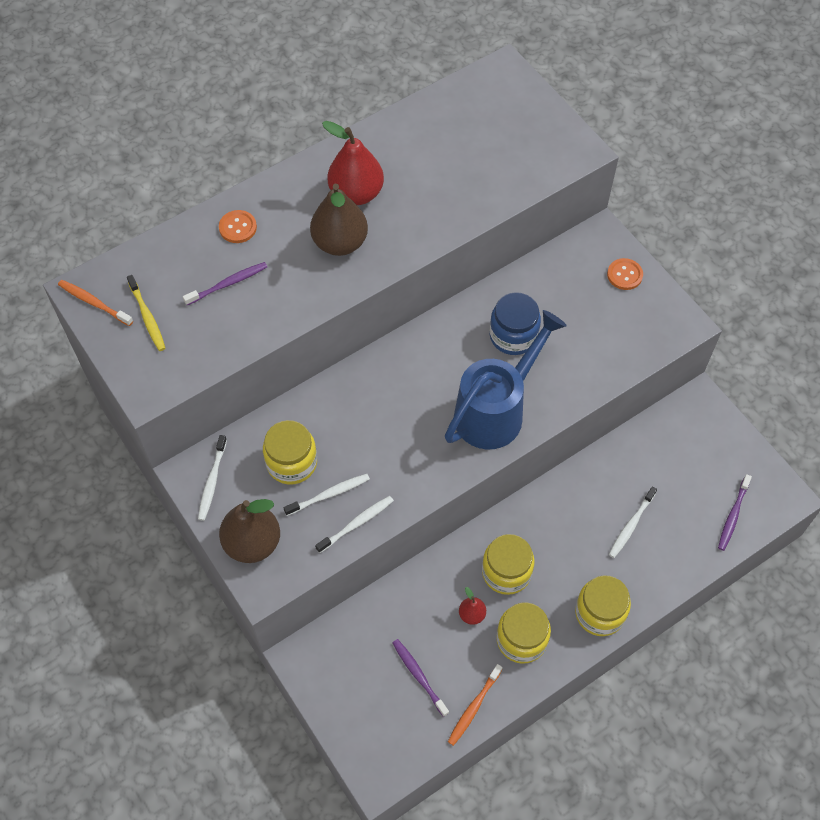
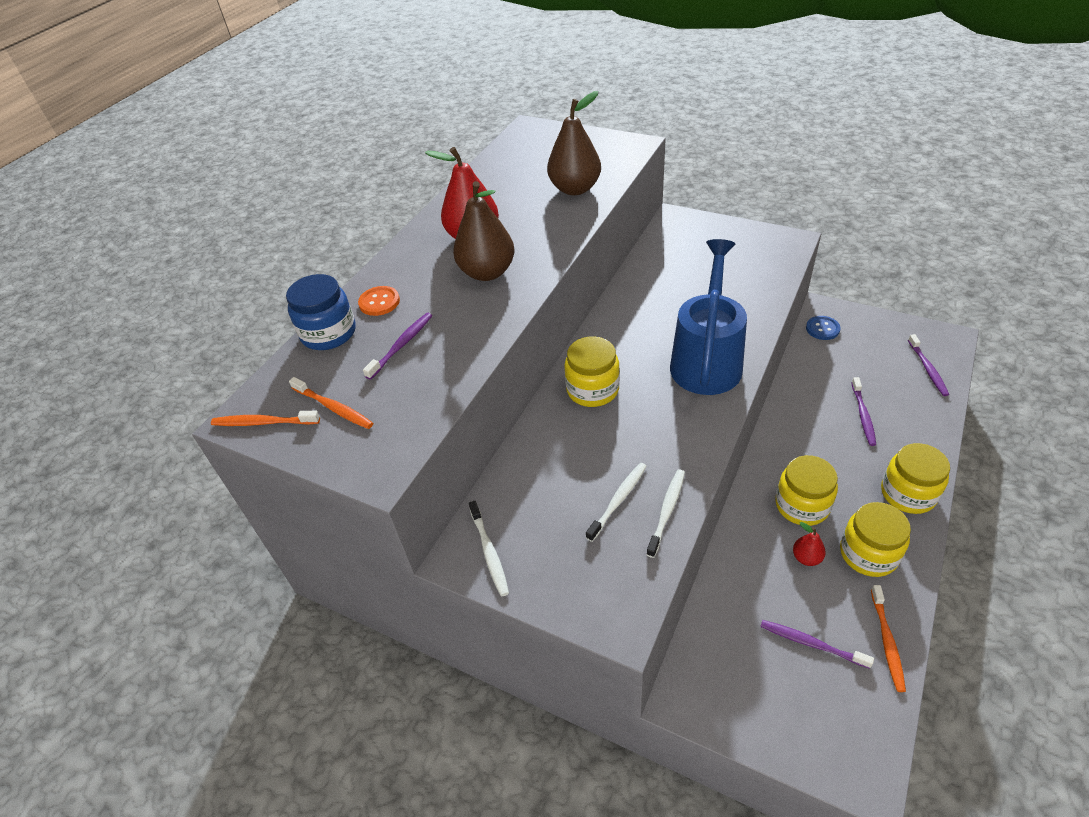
camera: 25 degrees left, 15 degrees down
(147, 317) = (334, 408): yellow toothbrush -> orange toothbrush
(252, 543) = (577, 587): brown pear -> brown pear (575, 189)
(292, 462) = (558, 492): yellow jar -> yellow jar (592, 390)
(513, 336) = (670, 305): blue jar -> blue jar (328, 333)
(624, 275) = (716, 232): orange button -> none
(631, 525) = (863, 415): white toothbrush -> purple toothbrush
(678, 420) = (822, 329): none -> blue button

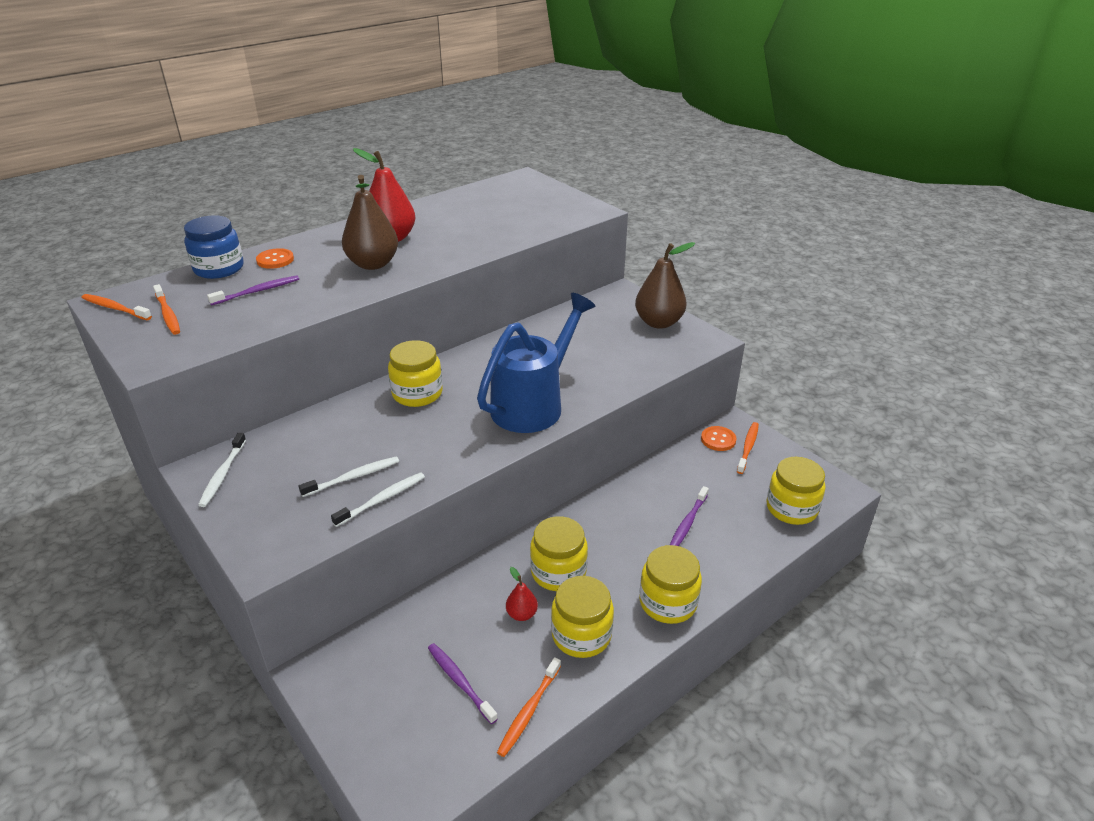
camera: 20 degrees right, 10 degrees down
(575, 189) = (508, 228): brown pear -> brown pear (659, 322)
(822, 329) = (718, 439): blue button -> orange button
(851, 327) = (748, 447): none -> orange toothbrush
(928, 369) = (791, 508): purple toothbrush -> yellow jar

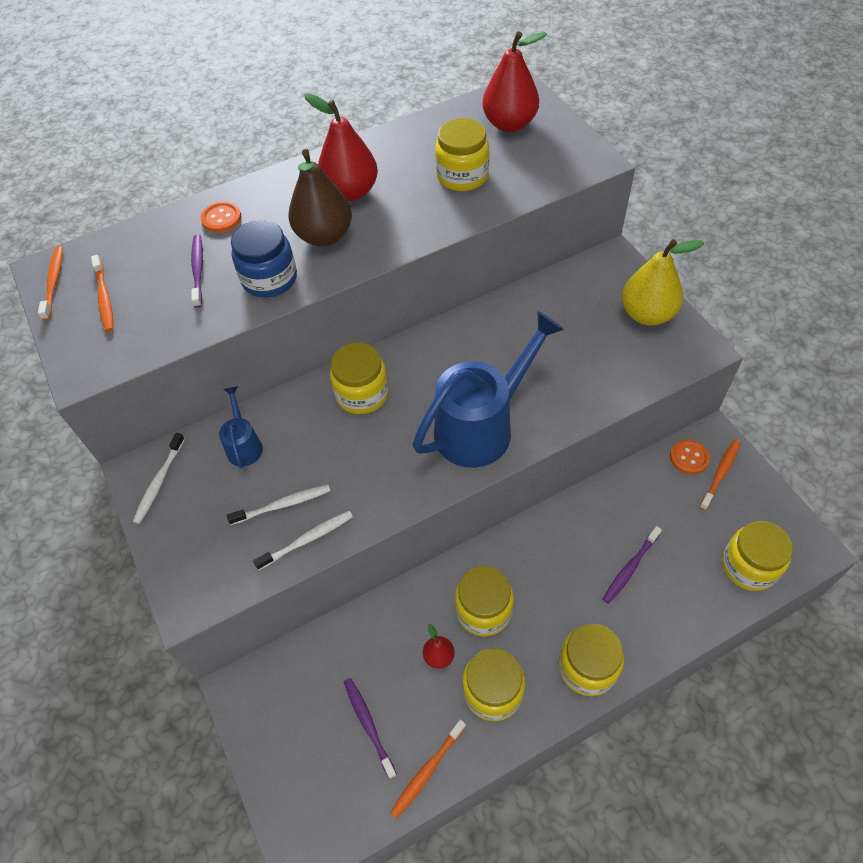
camera: 15 degrees right, 20 degrees up
(115, 308) = (54, 282): orange toothbrush -> orange toothbrush turned 45 degrees clockwise
(219, 268) = (162, 227): blue jar -> blue jar (269, 279)
(258, 291) = (198, 270): purple toothbrush -> purple toothbrush turned 75 degrees counterclockwise
(307, 439) = (244, 445): none -> blue watering can
(487, 224) = (462, 176): none -> yellow jar
(519, 195) = (509, 124): none -> red pear
(659, 322) = (647, 314): brown pear -> yellow pear

